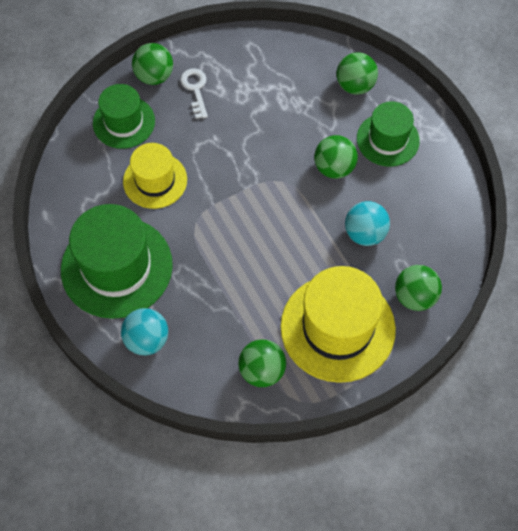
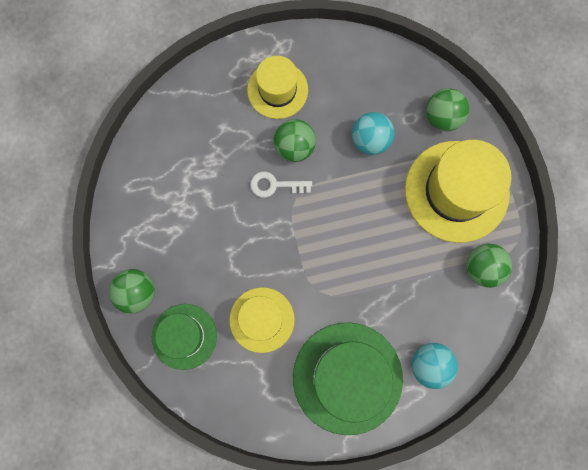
camera: 75 degrees left, 15 degrees up
(195, 89) = (166, 255): white key -> white key (275, 185)
(355, 85) = (208, 101): green ball -> none
(387, 139) = (277, 90): green hat -> yellow hat

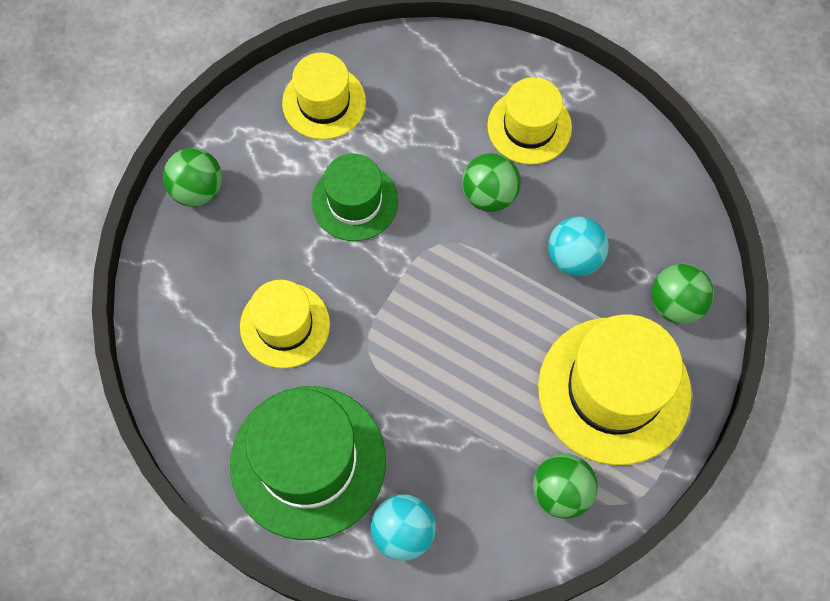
camera: 45 degrees right, 10 degrees down
(155, 178) = (324, 102): none -> yellow hat
(184, 336) = (197, 270): green hat -> green hat (355, 201)
(275, 185) = (432, 213): white key -> none

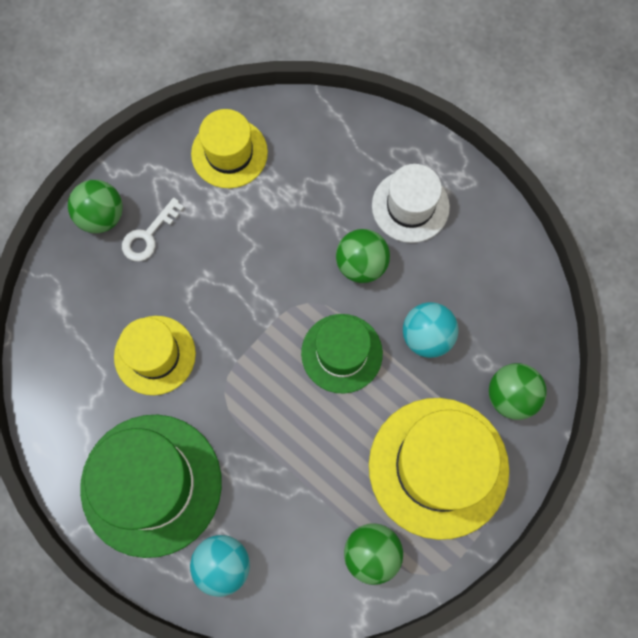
camera: 10 degrees right, 5 degrees up
(253, 201) = (149, 235): none -> white key
(355, 201) = (239, 250): green hat -> green hat (341, 353)
(529, 127) = (410, 206): yellow hat -> white hat

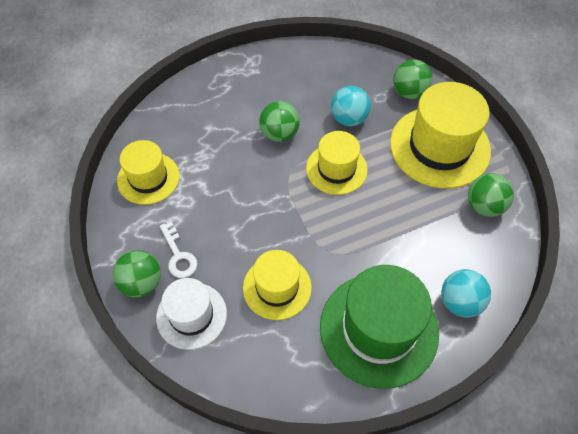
camera: 65 degrees left, 15 degrees down
(341, 353) = (336, 169): green hat -> yellow hat
(410, 206) = (255, 92): white hat -> white hat (191, 315)

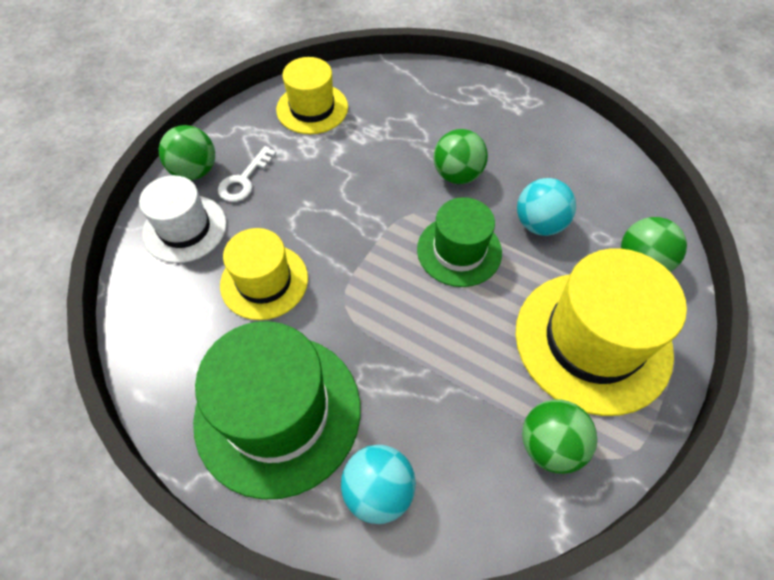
camera: 55 degrees right, 0 degrees up
(336, 169) = (459, 251): yellow hat -> green hat

